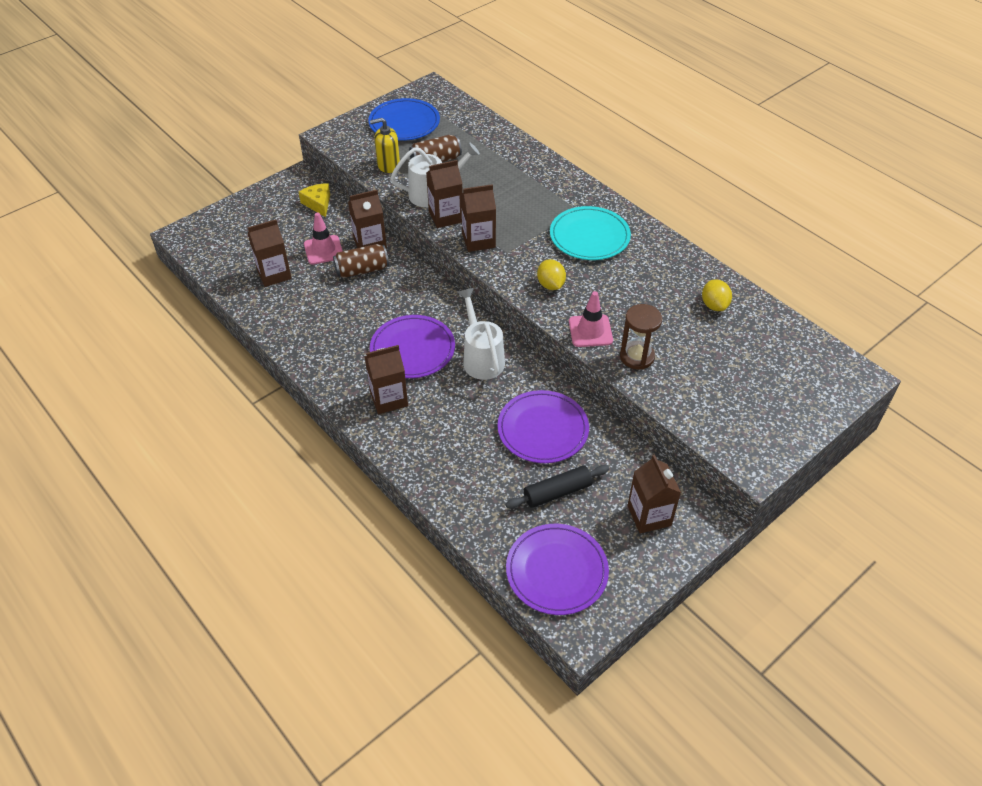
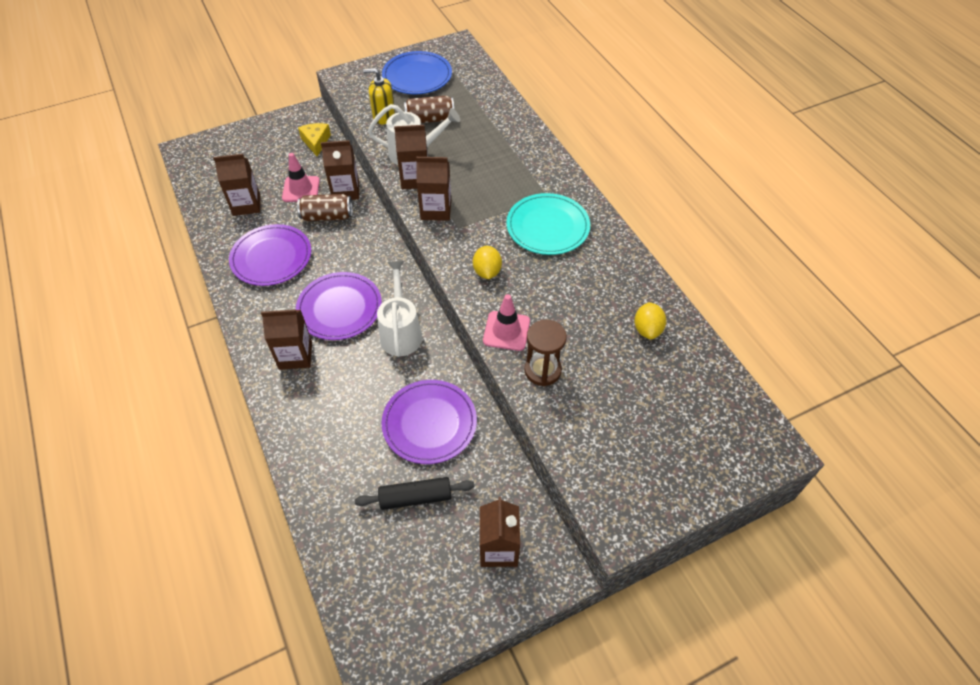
camera: 15 degrees right, 5 degrees up
(556, 571) = (379, 587): purple plate -> purple plate (271, 257)

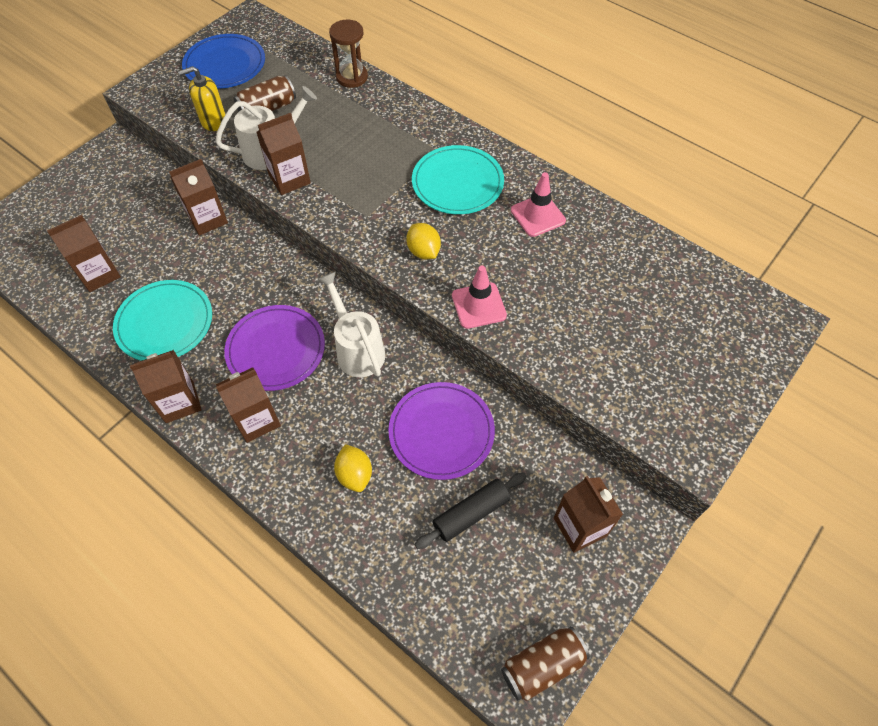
camera: 25 degrees left, 5 degrees up
(271, 257) = (165, 323): purple plate -> turquoise plate
(301, 189) = (154, 234): pink traffic cone -> pink traffic cone (537, 215)
(316, 142) = (140, 176): yellow cheese -> none
(327, 216) = (203, 254): brown can -> brown can (542, 665)
(436, 210) = (332, 205): brown carton -> brown carton (179, 402)
(542, 370) = (537, 332): brown hourglass -> brown hourglass (352, 77)
(647, 329) = (611, 252): yellow lemon -> yellow lemon (355, 474)

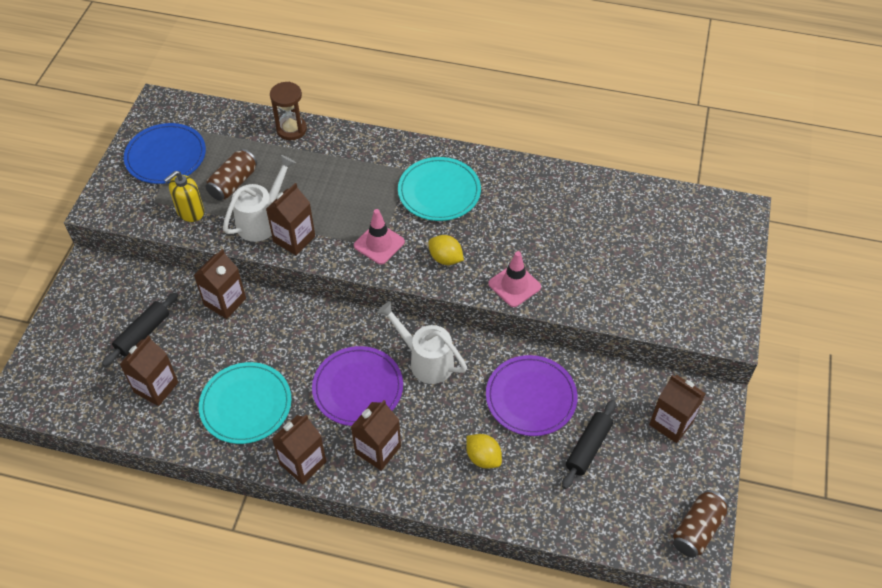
camera: 25 degrees left, 5 degrees down
(120, 221) = (143, 333): none -> black rolling pin
(537, 215) = (519, 196): pink traffic cone -> pink traffic cone (379, 244)

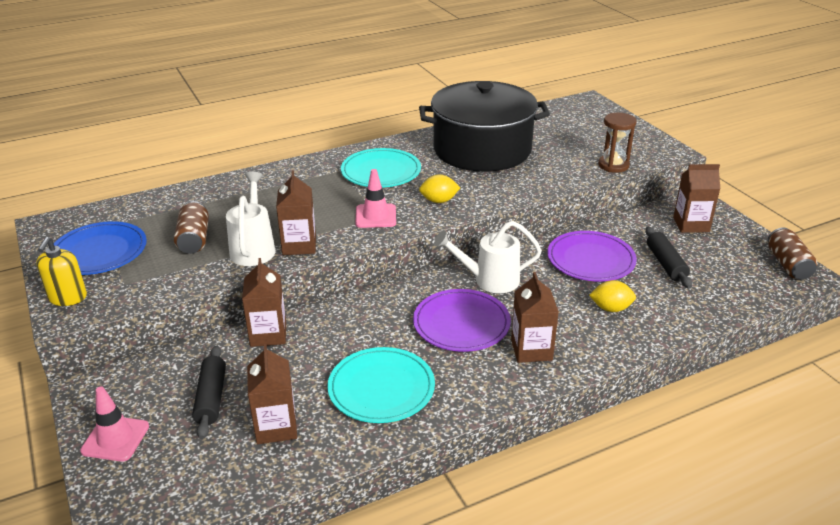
camera: 40 degrees left, 20 degrees down
(190, 211) = (174, 273): yellow soap dispenser -> yellow soap dispenser (68, 298)
(291, 129) = (206, 189): brown hourglass -> brown hourglass (613, 165)
(303, 463) = (485, 394): brown carton -> none
(514, 285) = (508, 191): pink traffic cone -> pink traffic cone (115, 438)
(554, 217) = (482, 149): none -> black pot

